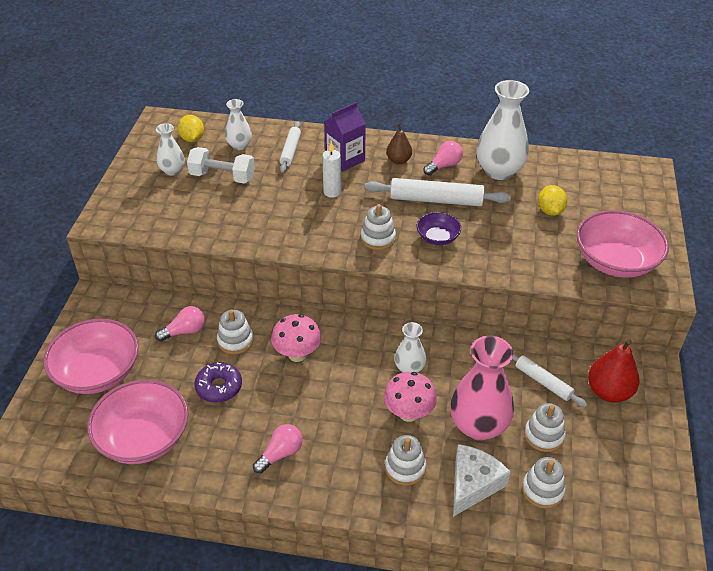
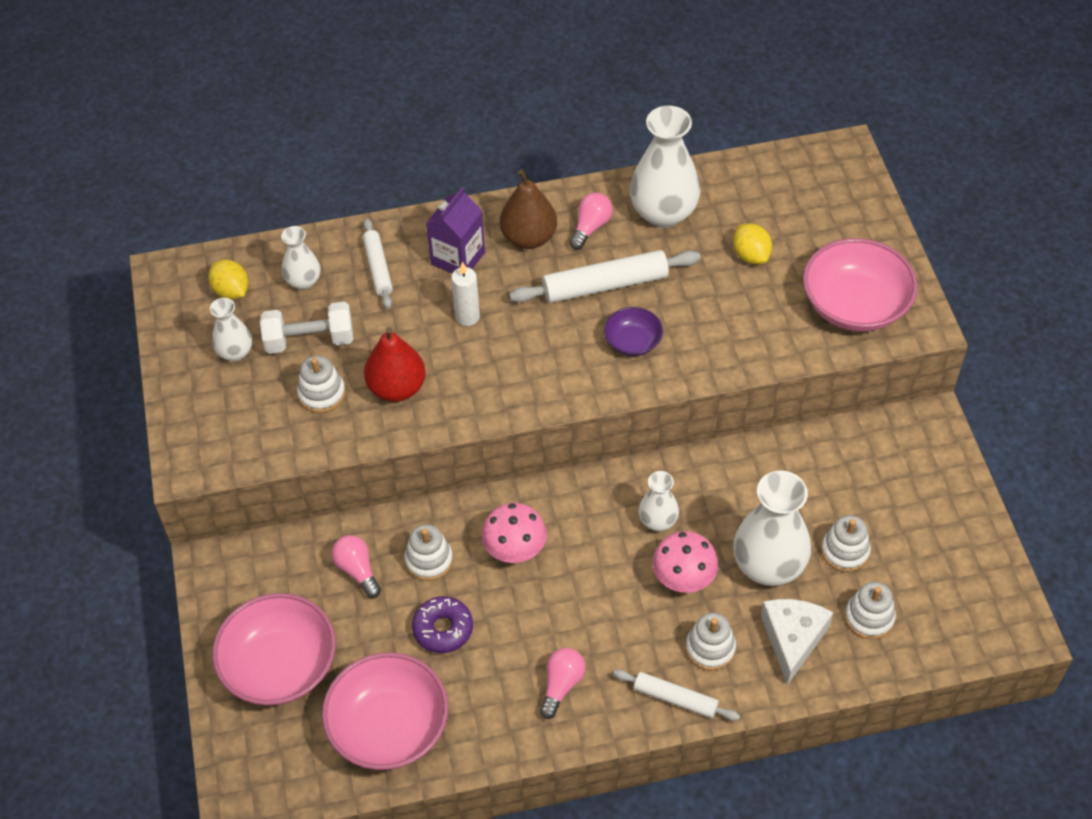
camera: 20 degrees left, 10 degrees up
(185, 331) = (357, 570): pink light bulb -> pink light bulb turned 75 degrees counterclockwise
(378, 238) = (560, 367): white stacking toy -> white stacking toy (322, 394)
(398, 160) = (529, 237): brown pear -> brown pear, size x1.59
(478, 426) = (768, 566): pink vase -> white vase
(543, 382) = (817, 483): white rolling pin -> white rolling pin (675, 698)
(608, 392) = (894, 469): red pear -> red pear (397, 388)

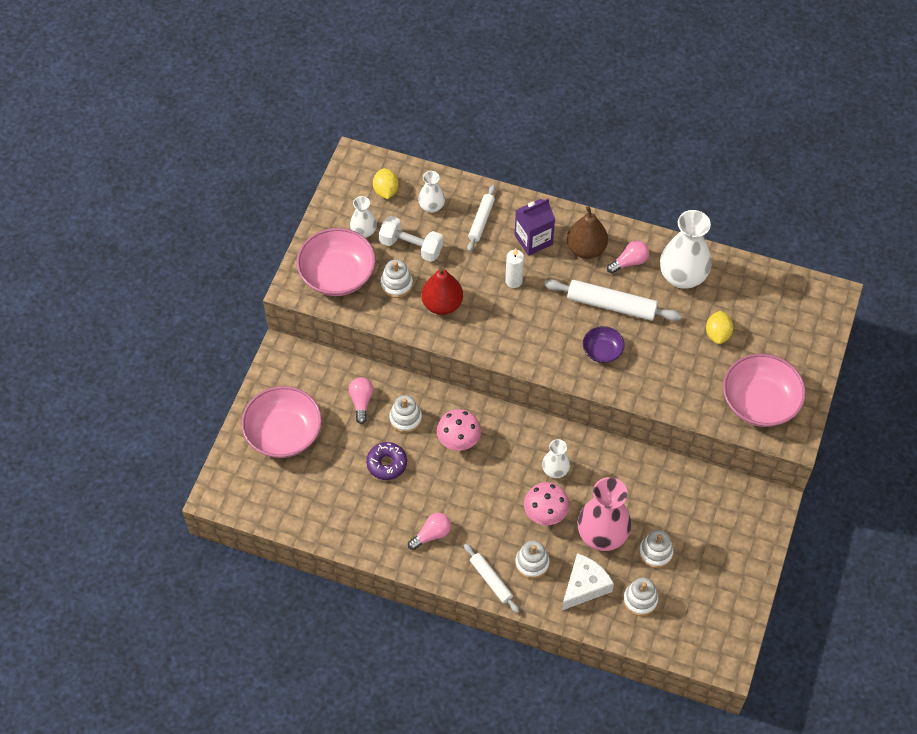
camera: 30 degrees right, 5 degrees up
(389, 727) = (320, 502): pink bowl -> pink bowl (337, 275)
(768, 566) = (602, 535): white vase -> pink vase

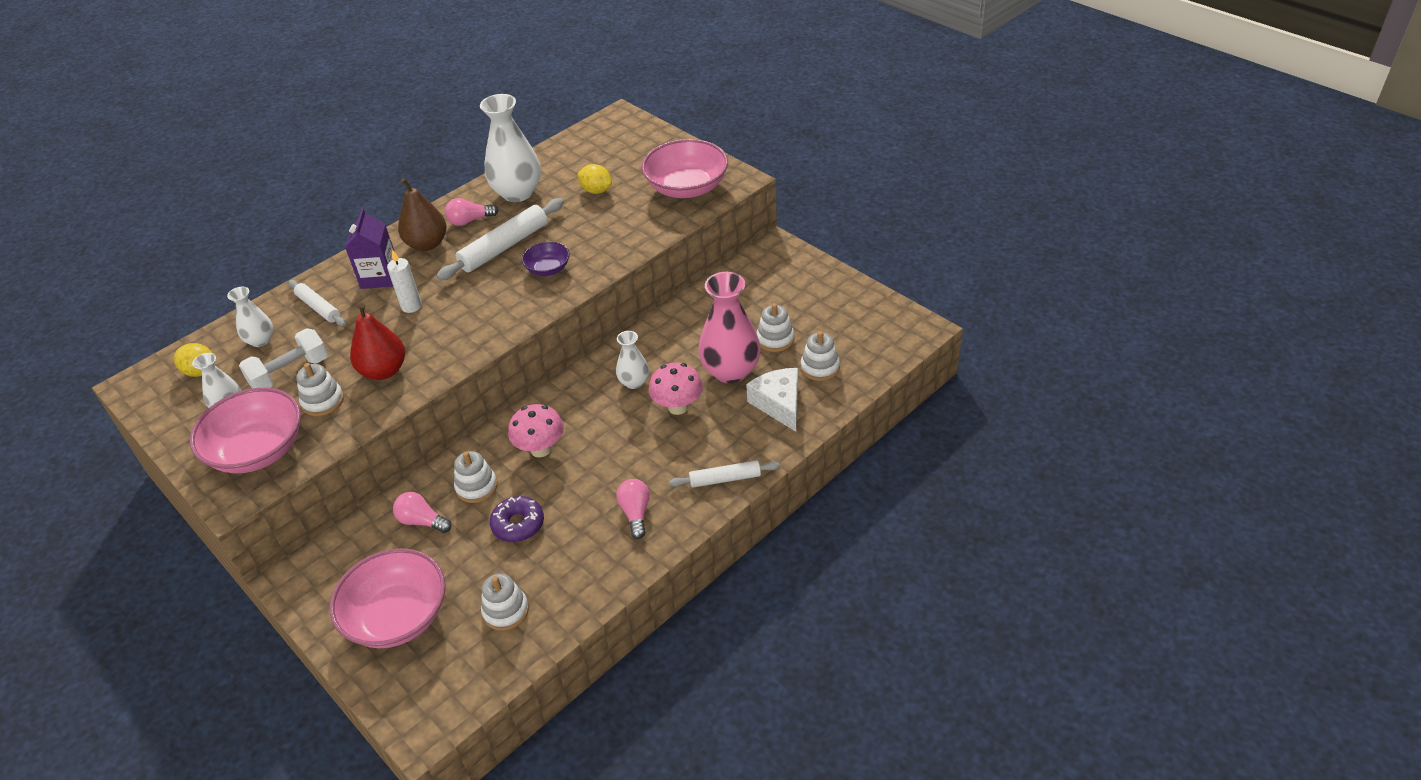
camera: 60 degrees left, 15 degrees down
(532, 563) = (727, 437): white stacking toy -> white stacking toy (506, 611)
(629, 262) = (470, 221): pink light bulb -> pink light bulb turned 105 degrees counterclockwise

